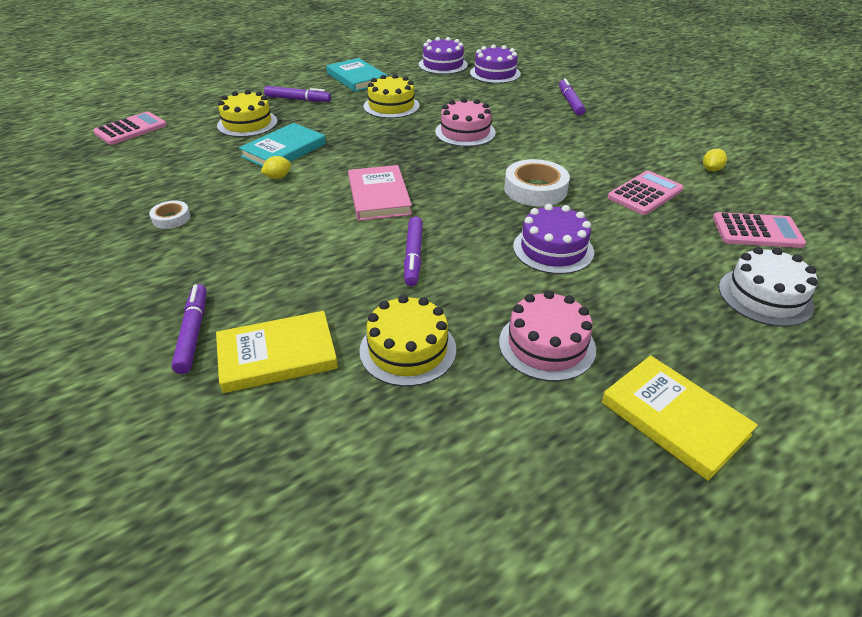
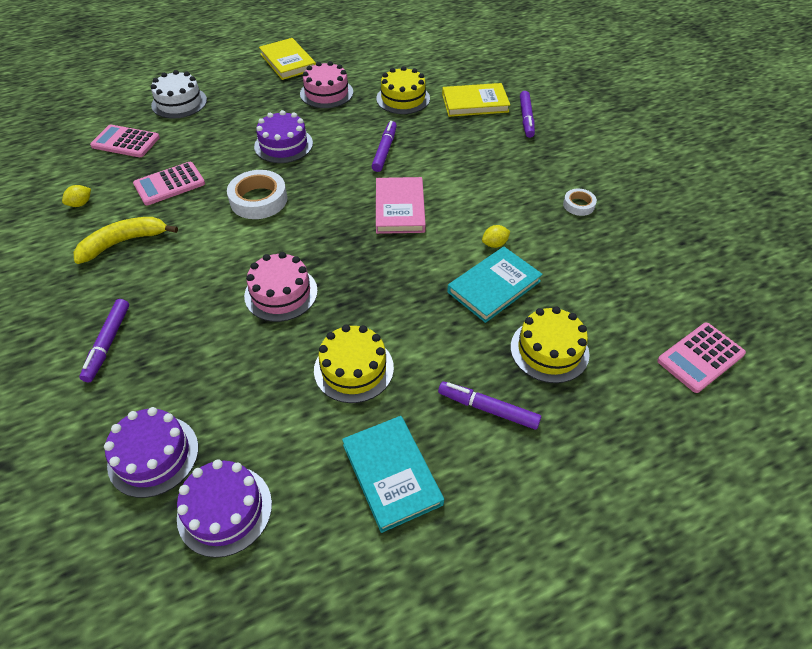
camera: 170 degrees left, 10 degrees up
(630, 148) = (123, 242): none -> yellow banana

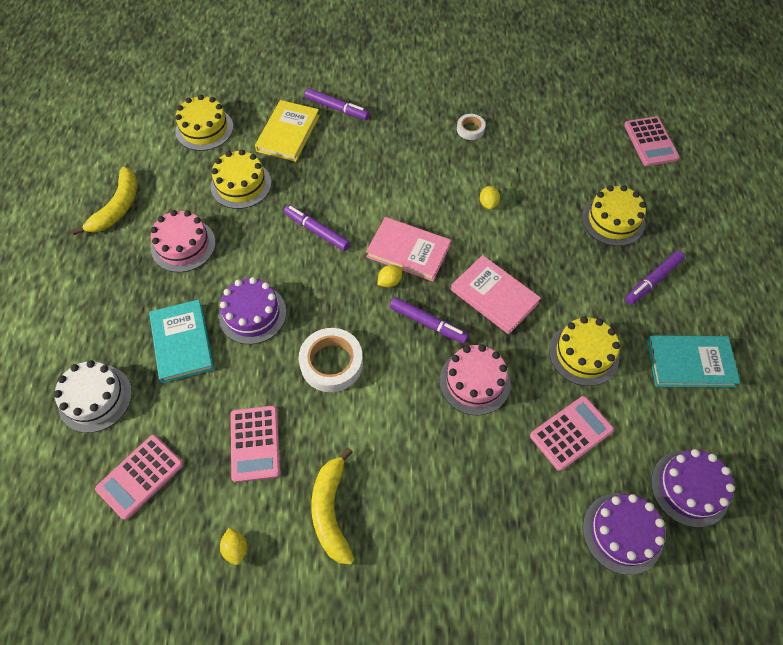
camera: 65 degrees left, 10 degrees up
(108, 343) = (476, 551): purple marker -> purple marker (428, 323)
(254, 382) = (571, 433): none -> pink calculator
(288, 62) = (91, 261): yellow book -> none
(340, 55) = (117, 207): none -> yellow banana
(359, 207) = (389, 281): none -> yellow lemon
(384, 280) = (494, 296): none -> pink book
(443, 64) = (204, 129): none -> yellow cake
(494, 287) = (536, 225): turquoise book -> turquoise book (182, 342)

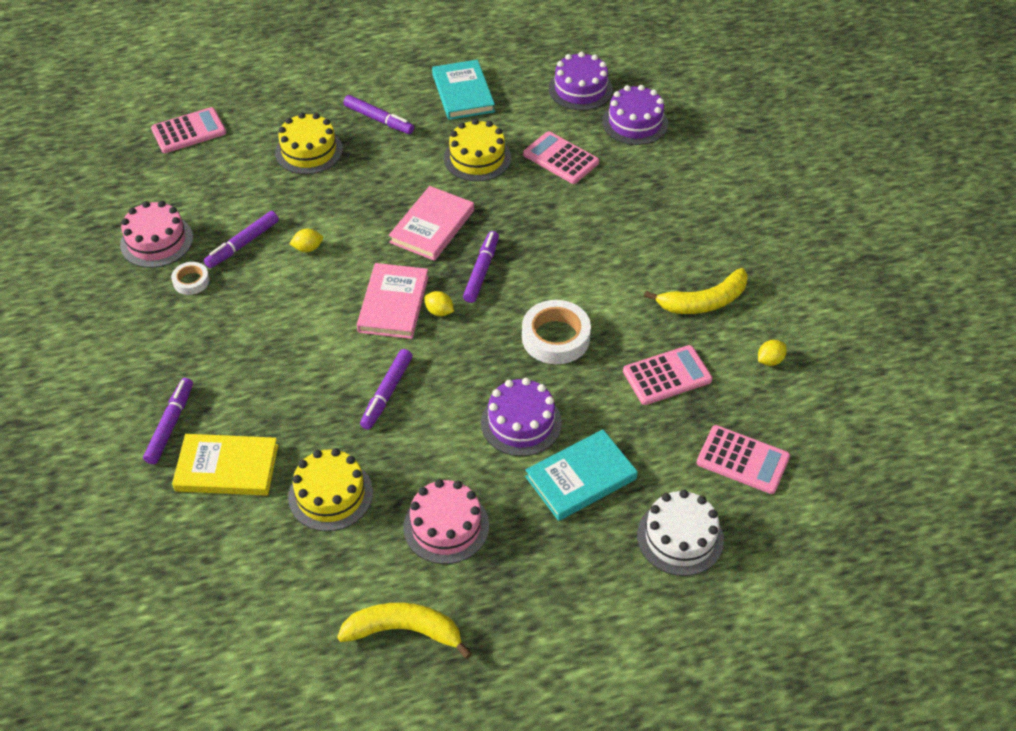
camera: 105 degrees left, 10 degrees down
(204, 129) = (234, 574): yellow cake -> none
(474, 382) = (535, 226): pink cake -> pink cake (156, 241)
(503, 163) = (243, 244): none -> purple marker

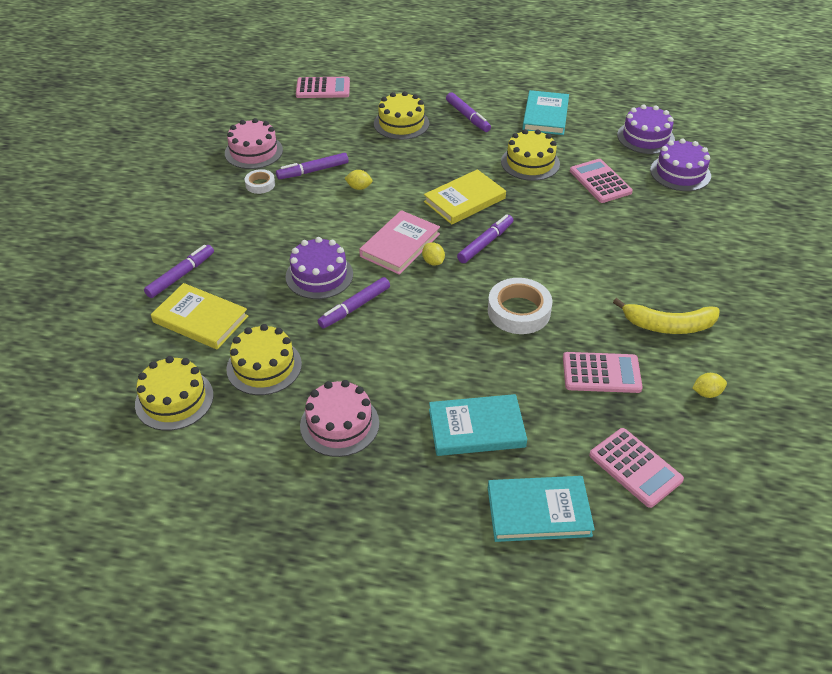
camera: 25 degrees right, 5 degrees down
(257, 568) = (174, 399): none -> yellow cake
(404, 630) = (255, 493): yellow banana -> none
(432, 226) = (464, 200): pink book -> yellow book
(521, 422) = (450, 366): purple cake -> purple cake (319, 275)
(680, 537) = (538, 511): white cake -> turquoise book

